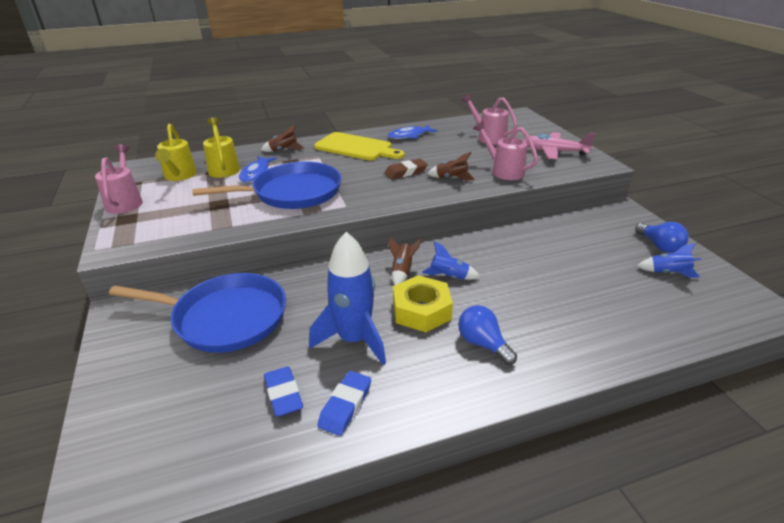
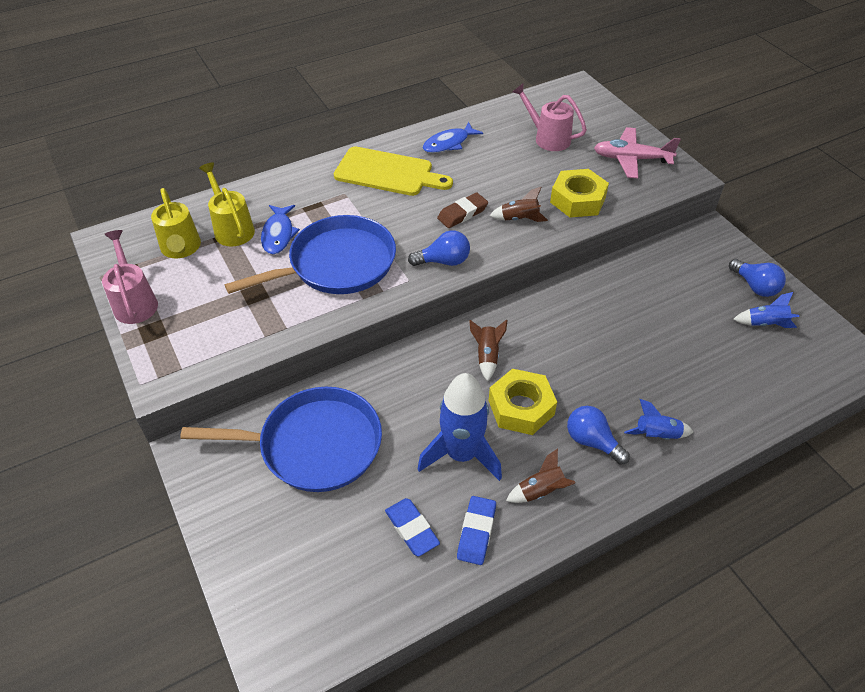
camera: 10 degrees left, 15 degrees up
(284, 150) = (296, 186): brown rocket -> brown rocket (541, 491)
(379, 197) = (443, 261): none -> blue light bulb
(449, 277) = (539, 358): blue rocket -> blue rocket (656, 435)
(503, 171) = (577, 200): pink watering can -> yellow nut

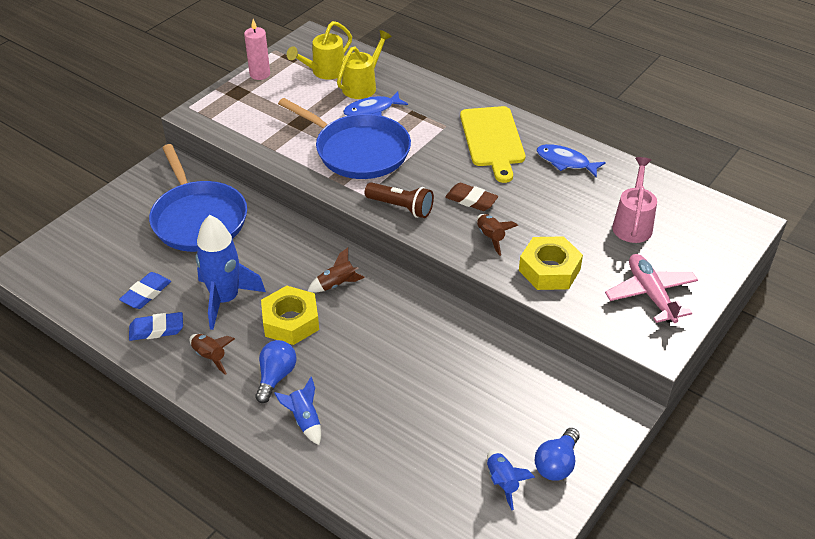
camera: 65 degrees right, 5 degrees down
(135, 302) = (260, 74): pink watering can -> pink candle
(443, 261) = (401, 207): blue light bulb -> brown flashlight

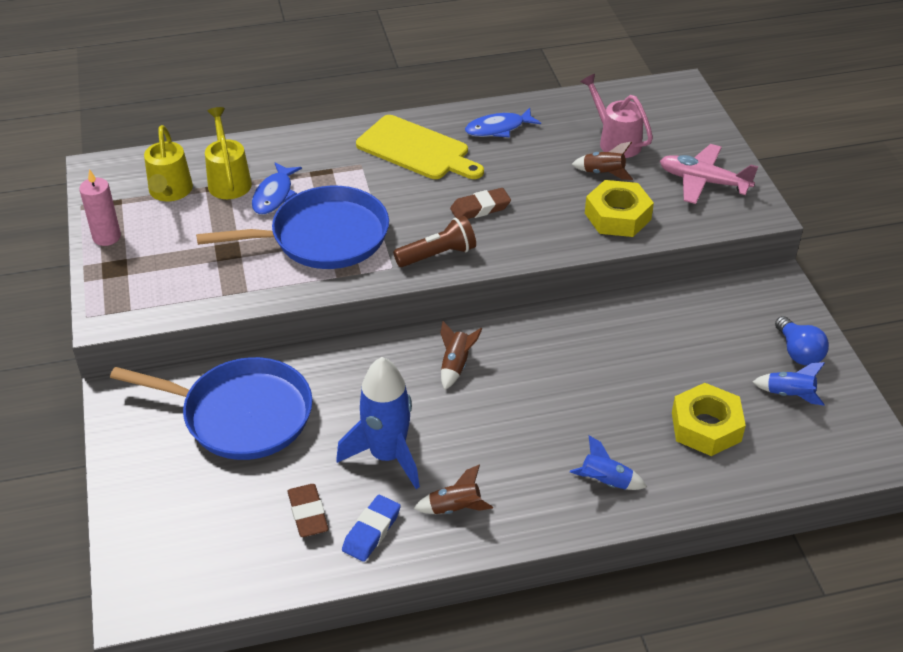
camera: 50 degrees left, 0 degrees up
(146, 293) = (308, 513): blue eraser -> brown eraser
(276, 377) = (531, 473): blue light bulb -> none
(291, 321) = (470, 424): yellow nut -> yellow nut (706, 426)
(491, 238) = (541, 225): brown rocket -> brown rocket (603, 173)

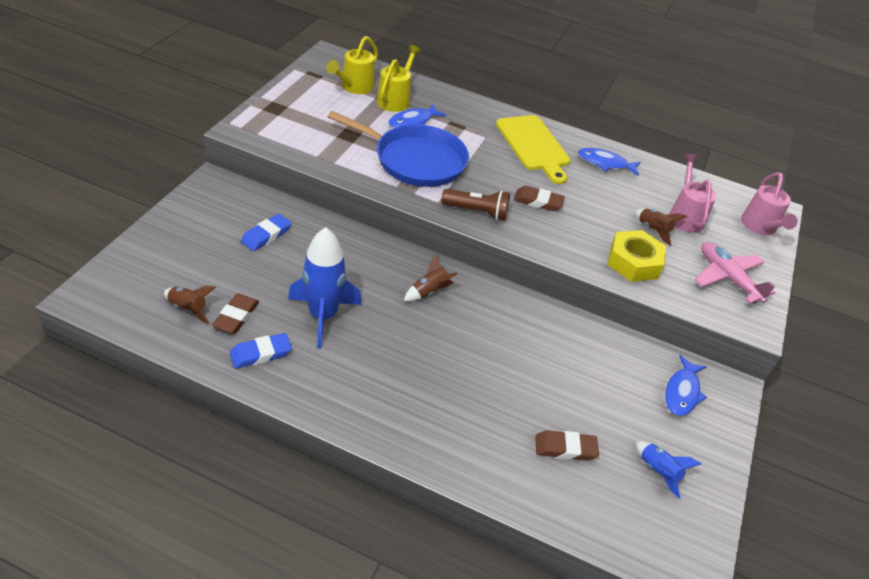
camera: 30 degrees right, 0 degrees up
(107, 237) = (291, 90): pink candle -> none
(242, 414) = (266, 235): blue pan -> blue eraser
(455, 508) = (328, 377): brown rocket -> brown rocket (188, 309)
(605, 482) = (448, 433): blue rocket -> none
(684, 113) = (760, 227): none -> pink watering can
(706, 426) = (565, 448): yellow nut -> brown eraser
(746, 313) = (682, 392): none -> blue fish
(798, 352) = (697, 446): blue light bulb -> none

